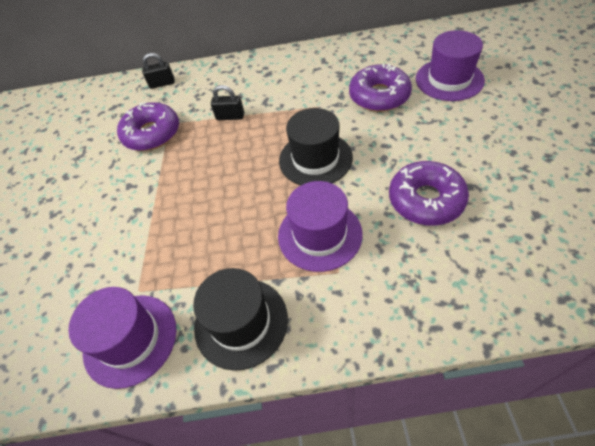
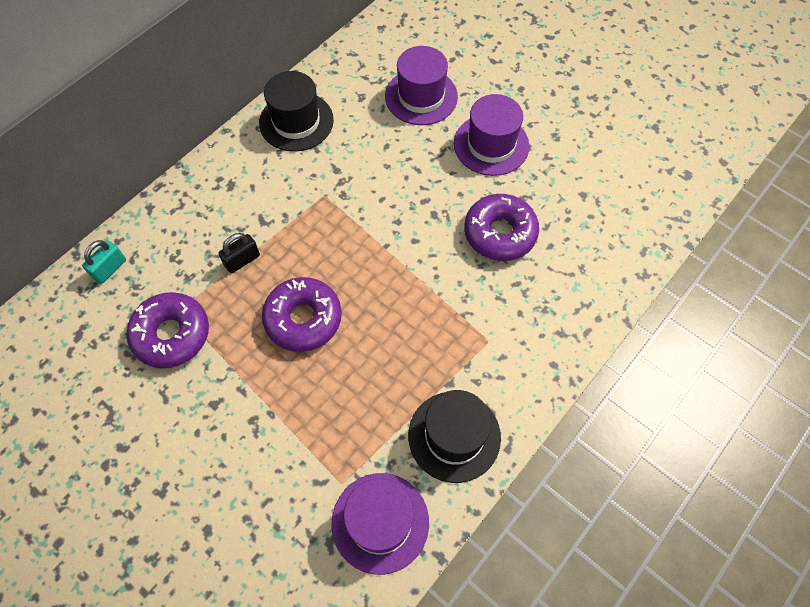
camera: 50 degrees left, 10 degrees up
(162, 84) = (110, 269): black padlock -> turquoise padlock
(315, 159) = (375, 253): black hat -> black hat (296, 121)
(319, 234) = (446, 321): purple hat -> purple hat (491, 145)
(379, 96) = (373, 150): purple donut -> purple donut (303, 319)

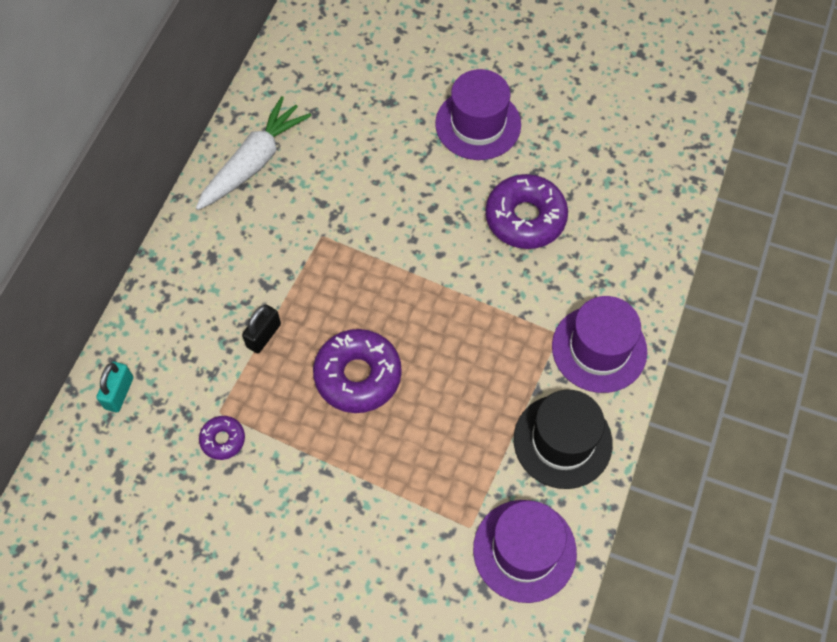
camera: 20 degrees left, 0 degrees up
(171, 334) = (223, 440): purple donut -> purple donut, size x0.51
(296, 121) = (254, 162): black hat -> white carrot
(421, 96) = (380, 92): purple hat -> purple hat (599, 349)

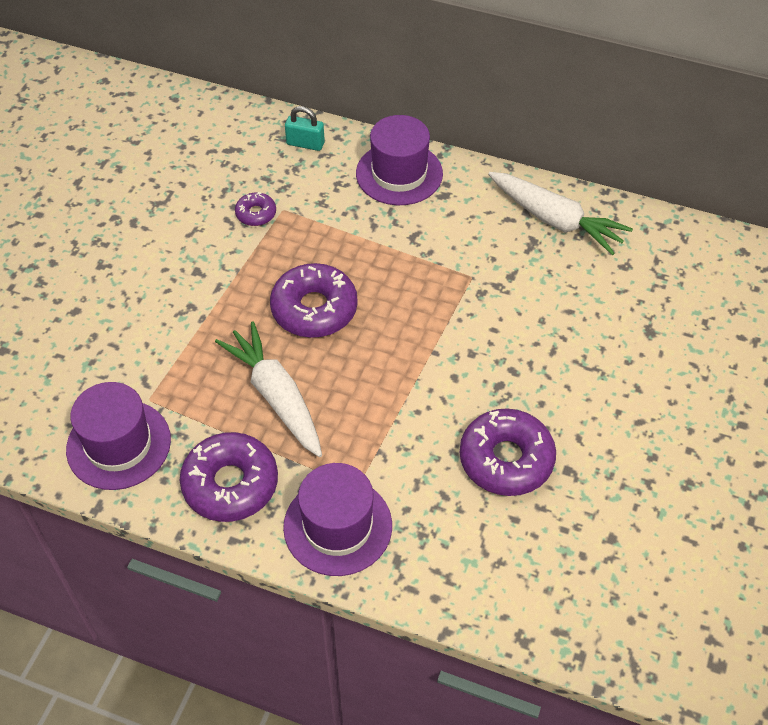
camera: 90 degrees right, 10 degrees down
(263, 335) = (359, 237): black padlock -> none
(464, 406) = (276, 396): none -> white carrot
(478, 124) = (632, 415): purple hat -> purple hat (399, 173)
(562, 441) = (230, 484): black hat -> purple donut

